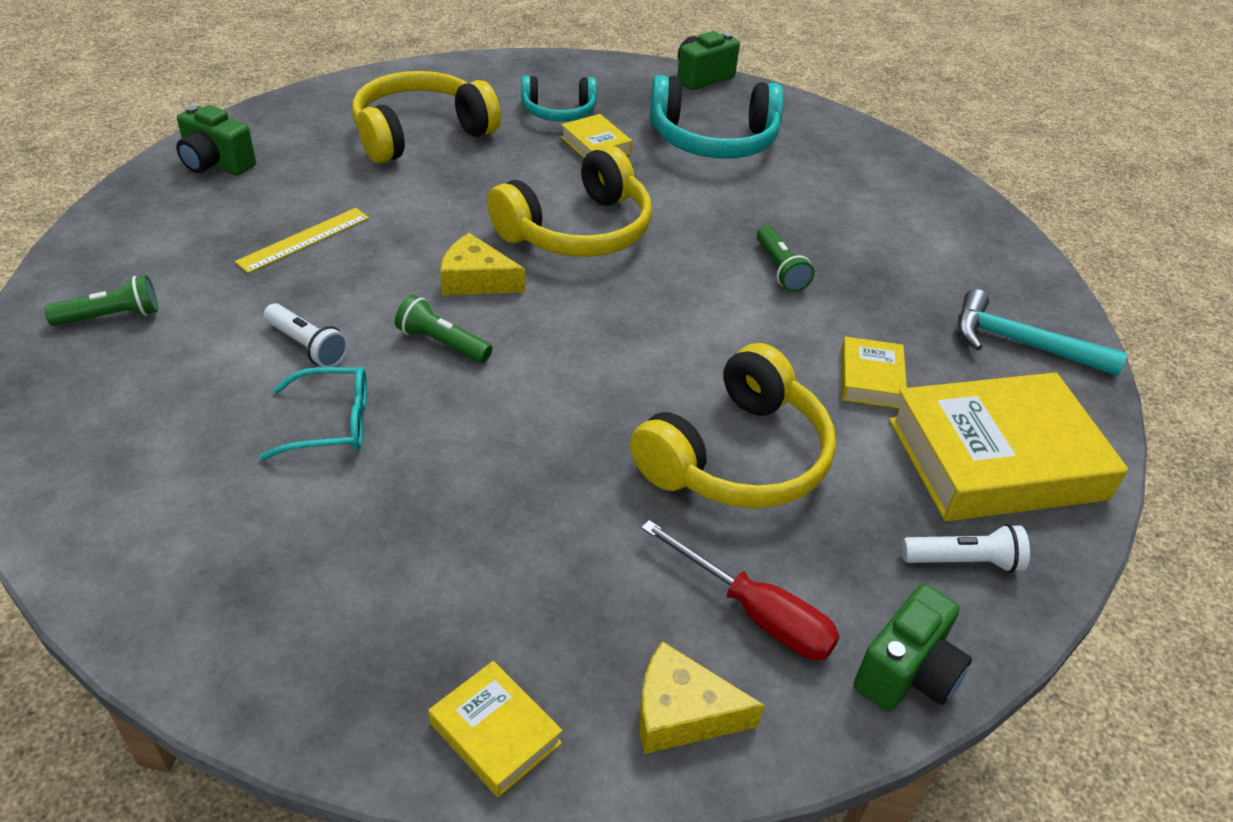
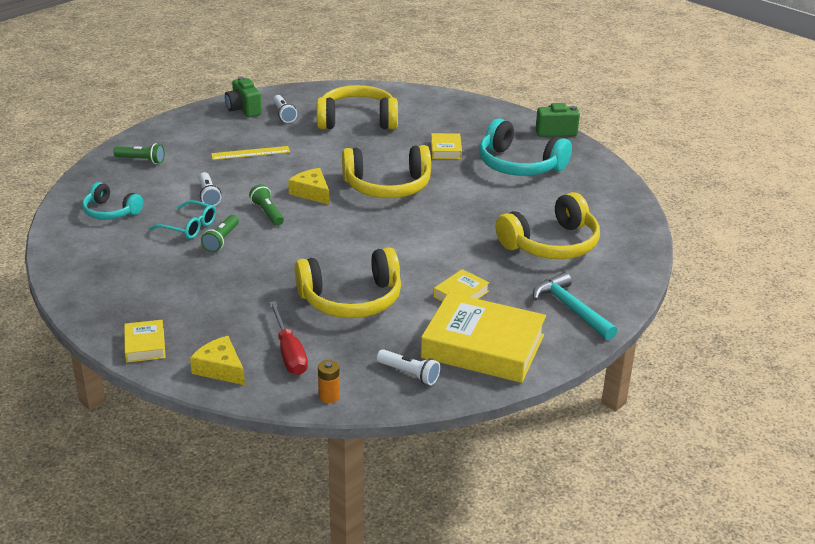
camera: 35 degrees right, 10 degrees down
(293, 154) = (284, 114): none -> white flashlight
(558, 112) = (445, 128): turquoise headphones -> turquoise headphones (110, 212)
(780, 269) = (476, 234): green flashlight -> green flashlight (221, 240)
(885, 249) = (551, 244): none -> yellow headphones
(907, 673) = (329, 396): green camera -> orange battery

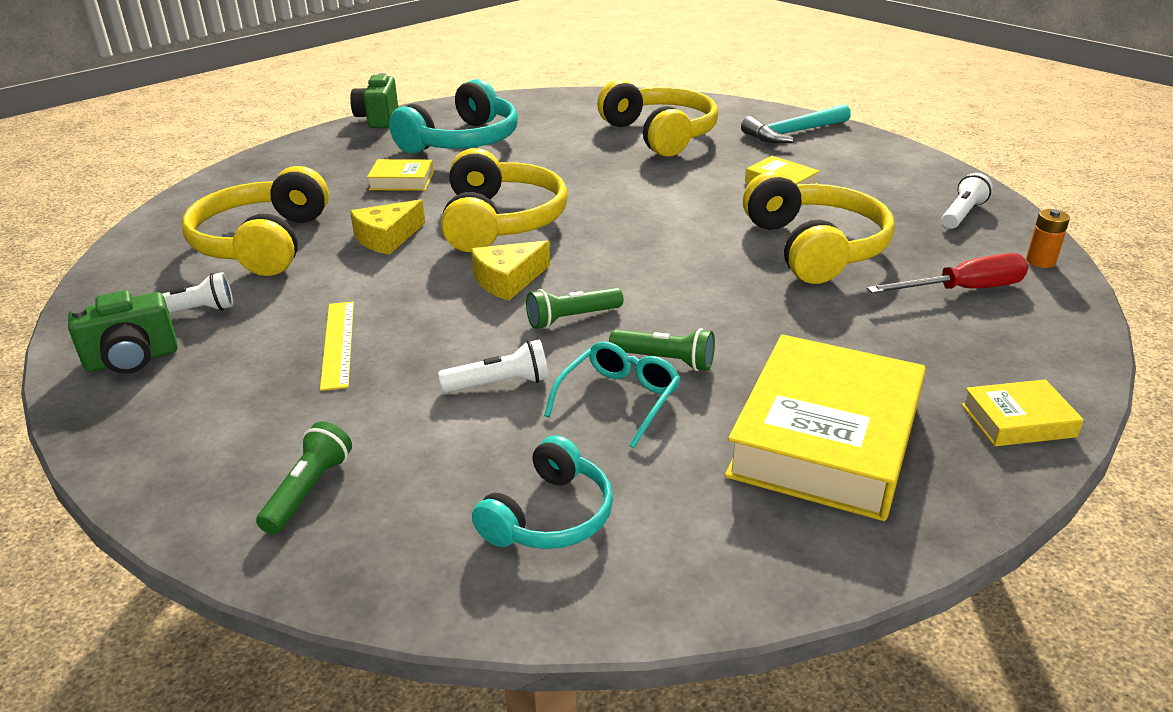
camera: 85 degrees left, 0 degrees up
(220, 369) = (1035, 343): yellow cheese -> yellow cheese (387, 238)
(483, 346) = (885, 175): yellow book -> yellow book (825, 438)

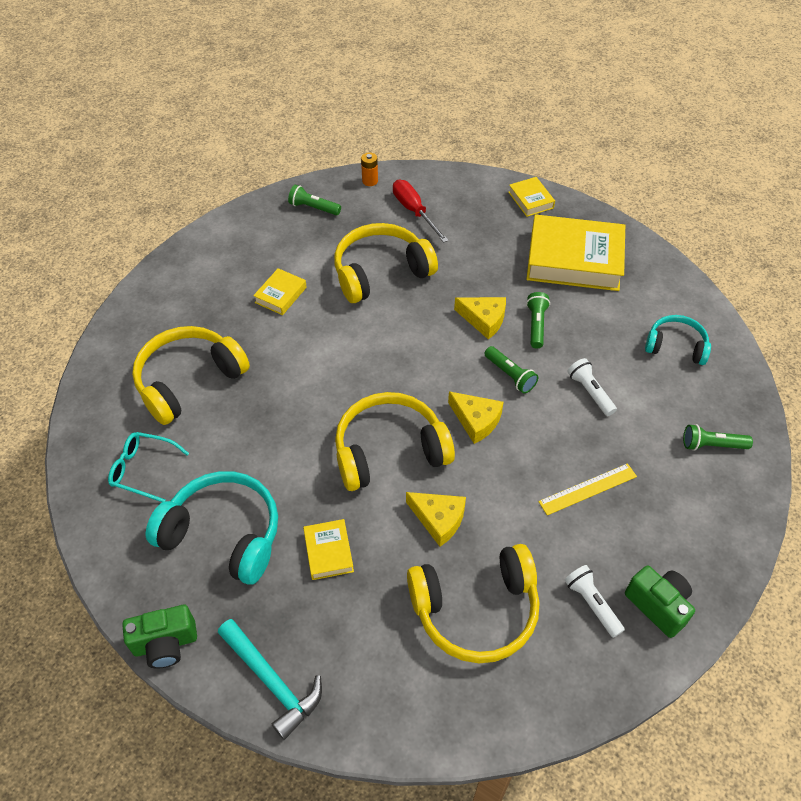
camera: 105 degrees left, 20 degrees up
(619, 399) = (580, 338): turquoise glasses -> turquoise glasses (143, 469)
(693, 315) = (484, 320): none -> yellow cheese
(793, 133) = (176, 295): turquoise hammer -> turquoise hammer (272, 681)
(962, 214) = (313, 208): white flashlight -> green flashlight

